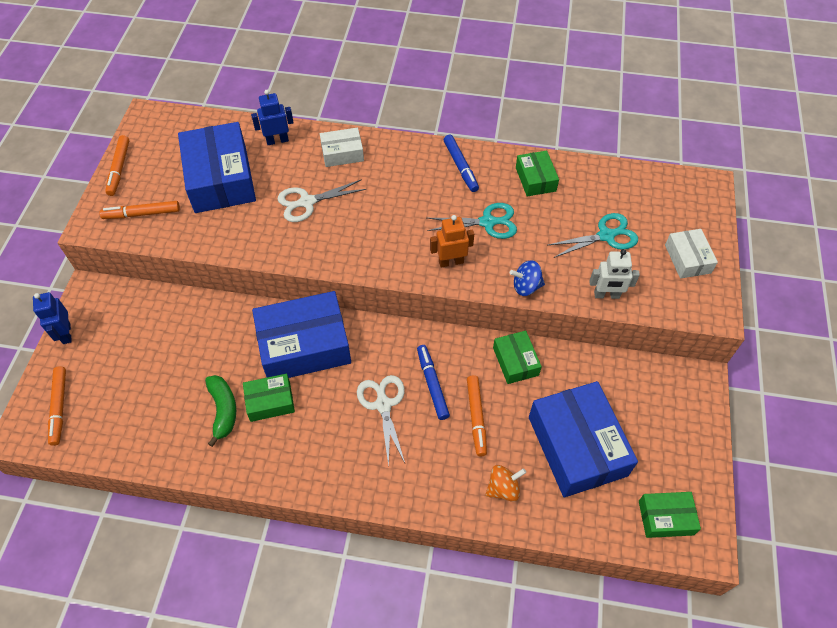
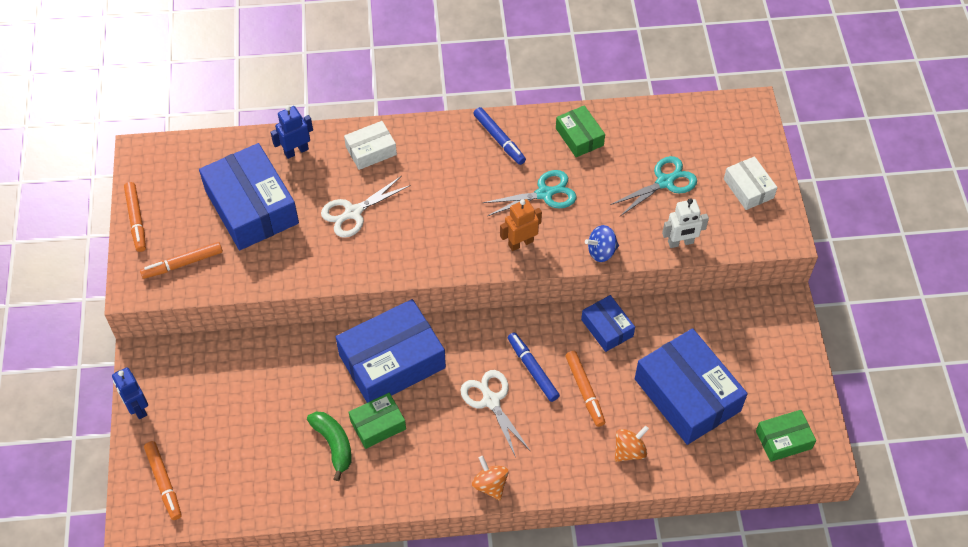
camera: 15 degrees left, 0 degrees up
(355, 487) = (490, 485): none -> orange spinning top
(515, 361) = (607, 328): green box -> blue box

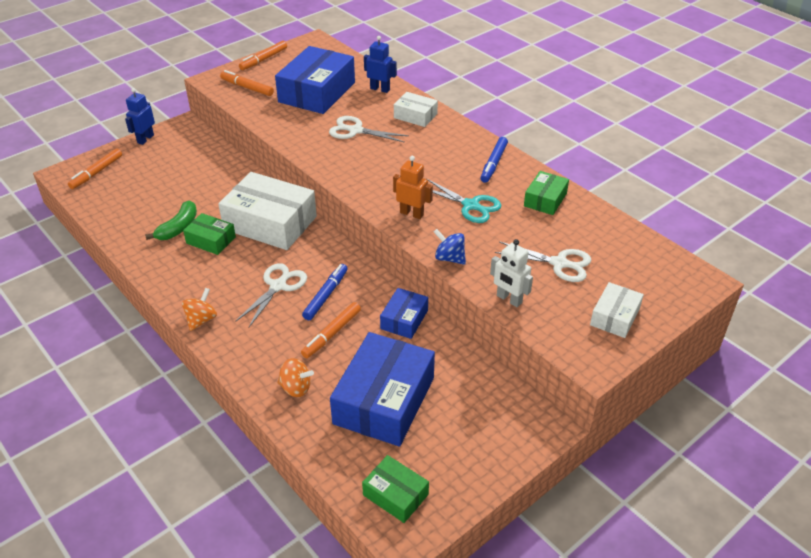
camera: 55 degrees right, 15 degrees down
(392, 361) = (270, 223): blue box -> white box
(665, 182) = (559, 263): turquoise scissors -> white scissors

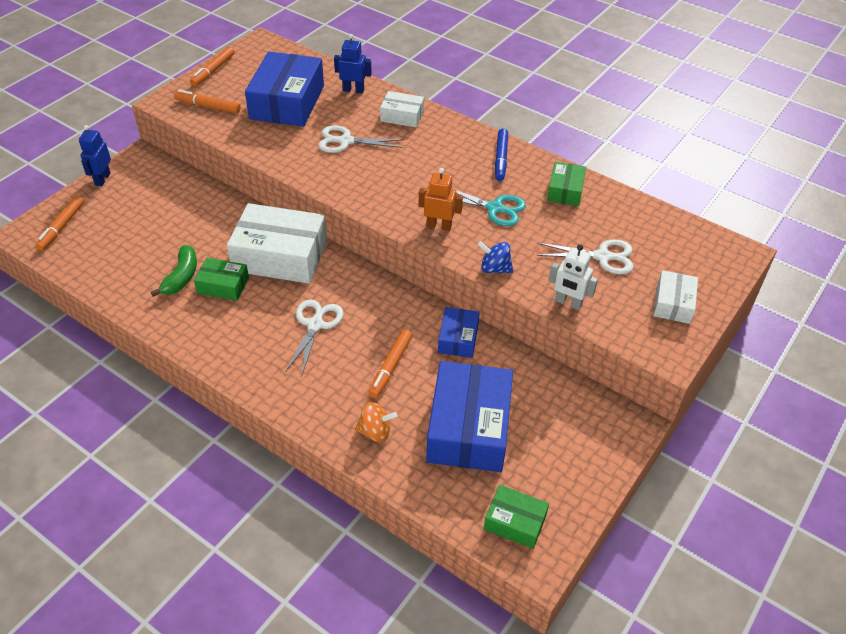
camera: 15 degrees left, 5 degrees up
(201, 320) = (247, 376): orange spinning top -> none
(326, 295) = (369, 326): blue marker -> none

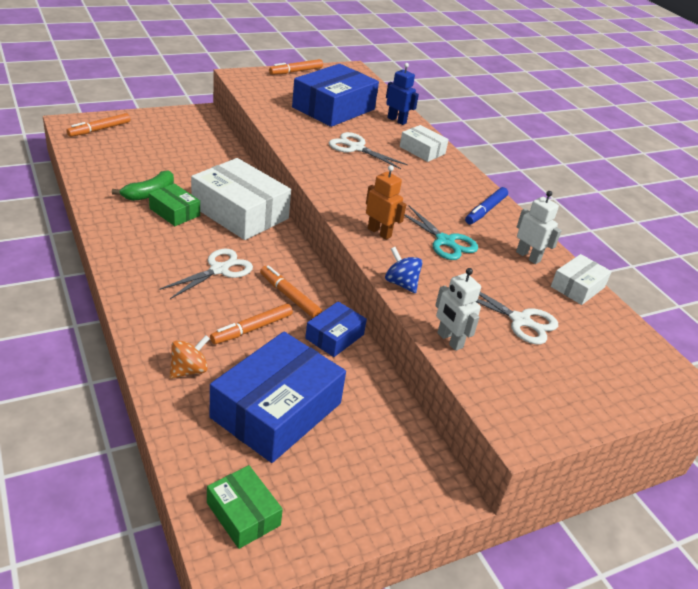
camera: 25 degrees right, 10 degrees down
(102, 179) = (159, 114): blue robot -> none
(208, 106) = (268, 89): orange marker -> orange marker (289, 297)
(375, 431) = (189, 370): orange spinning top -> orange spinning top turned 75 degrees counterclockwise
(565, 190) = (528, 256): green box -> white robot
(673, 303) = (565, 391): white box -> white box (577, 287)

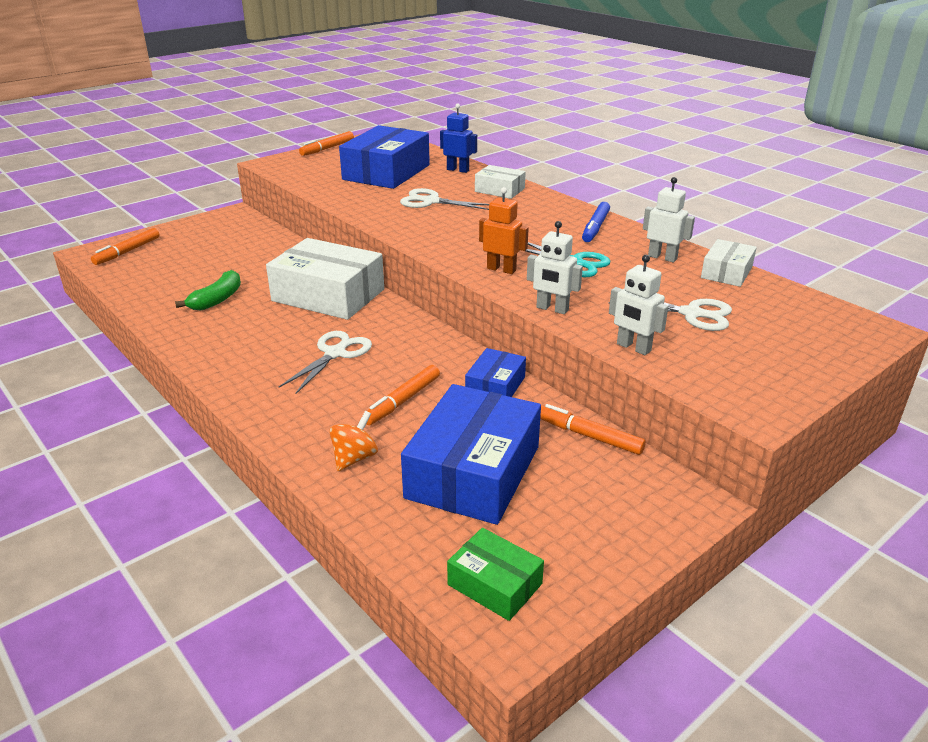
camera: 10 degrees left, 5 degrees down
(174, 212) = (255, 310): green box -> none
(289, 297) = (426, 361): orange marker -> orange marker (589, 436)
(401, 283) = (552, 309): blue spinning top -> white robot

